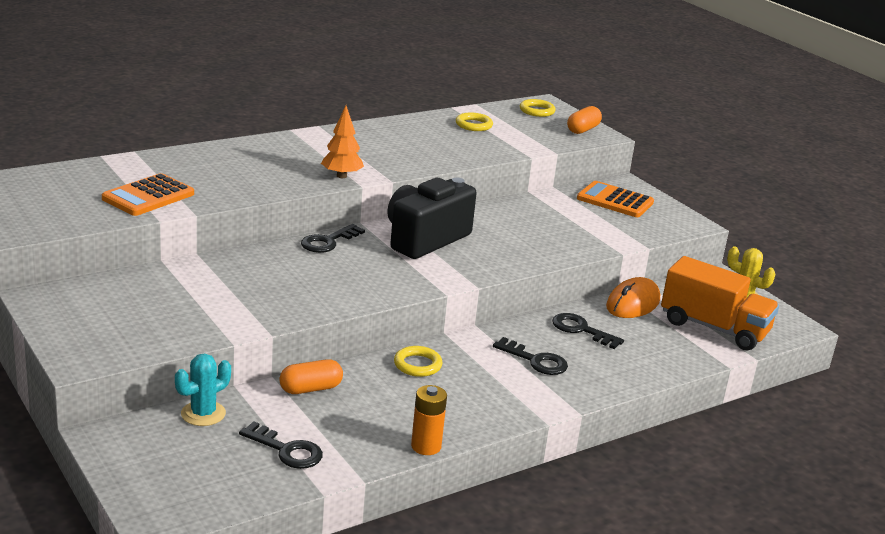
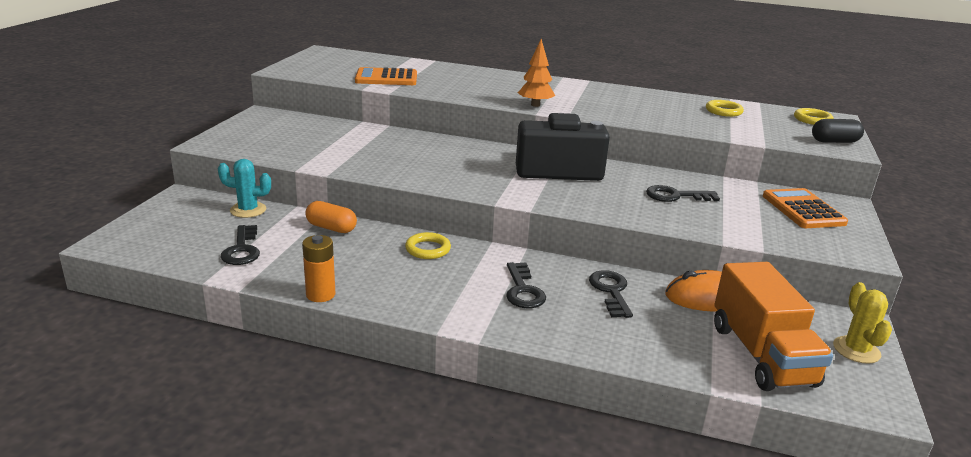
camera: 50 degrees right, 0 degrees up
(328, 241) = (483, 148): black key -> black key (676, 196)
(583, 130) = (834, 141): orange capsule -> black capsule

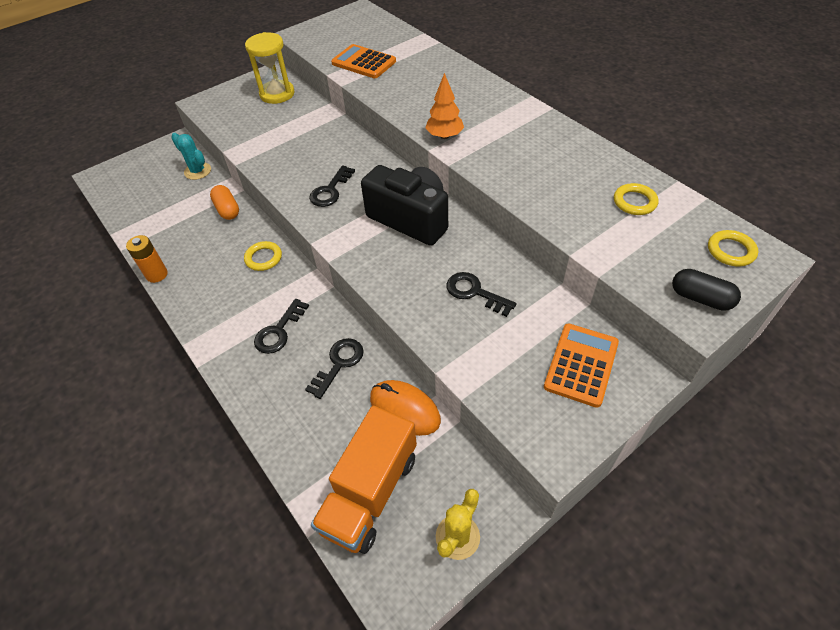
camera: 40 degrees right, 25 degrees up
(242, 249) = (157, 211): black key -> black key (330, 190)
(293, 125) = (277, 94): none -> yellow hourglass

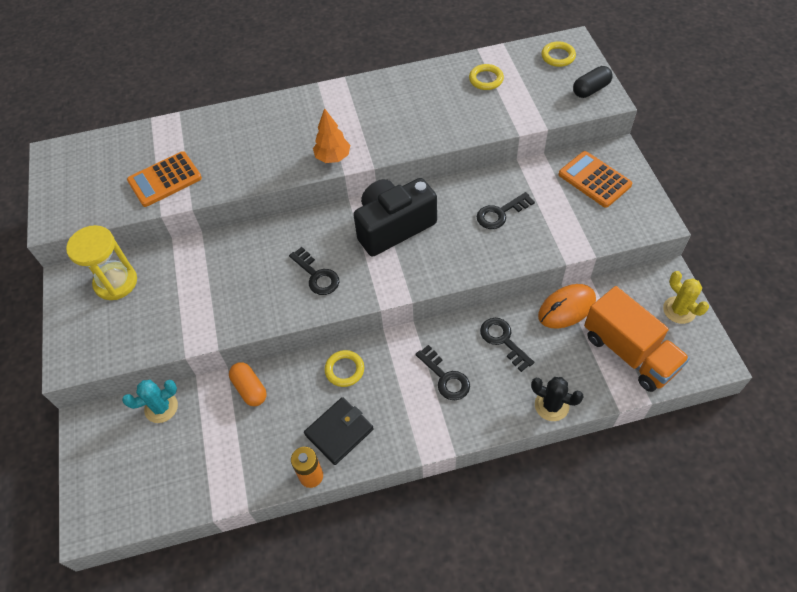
camera: 65 degrees left, 5 degrees up
(201, 277) = (339, 432): none -> black wallet
(227, 209) = (250, 389): orange capsule -> orange capsule turned 60 degrees clockwise
(274, 431) = (551, 405): none -> black cactus

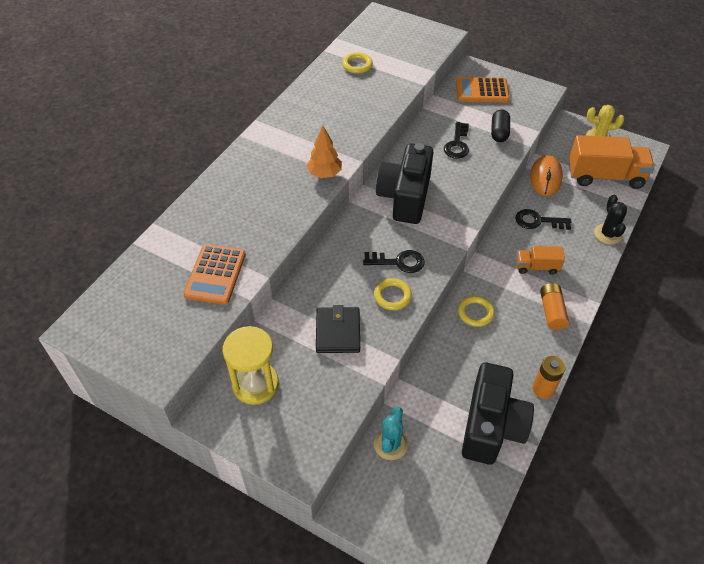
camera: 50 degrees left, 5 degrees down
(238, 464) = (491, 426): none -> black camera
(250, 389) = (433, 377): orange capsule -> none
(339, 432) = (523, 350): black wallet -> black wallet (338, 332)
(404, 424) = (551, 311): none -> orange battery
(445, 377) = (536, 267): black key -> orange truck
(551, 405) = (607, 234): black cactus -> black cactus turned 75 degrees counterclockwise
(558, 56) = (382, 27): yellow ring -> yellow ring (392, 296)
(591, 89) = (428, 35): black capsule -> black capsule (499, 132)

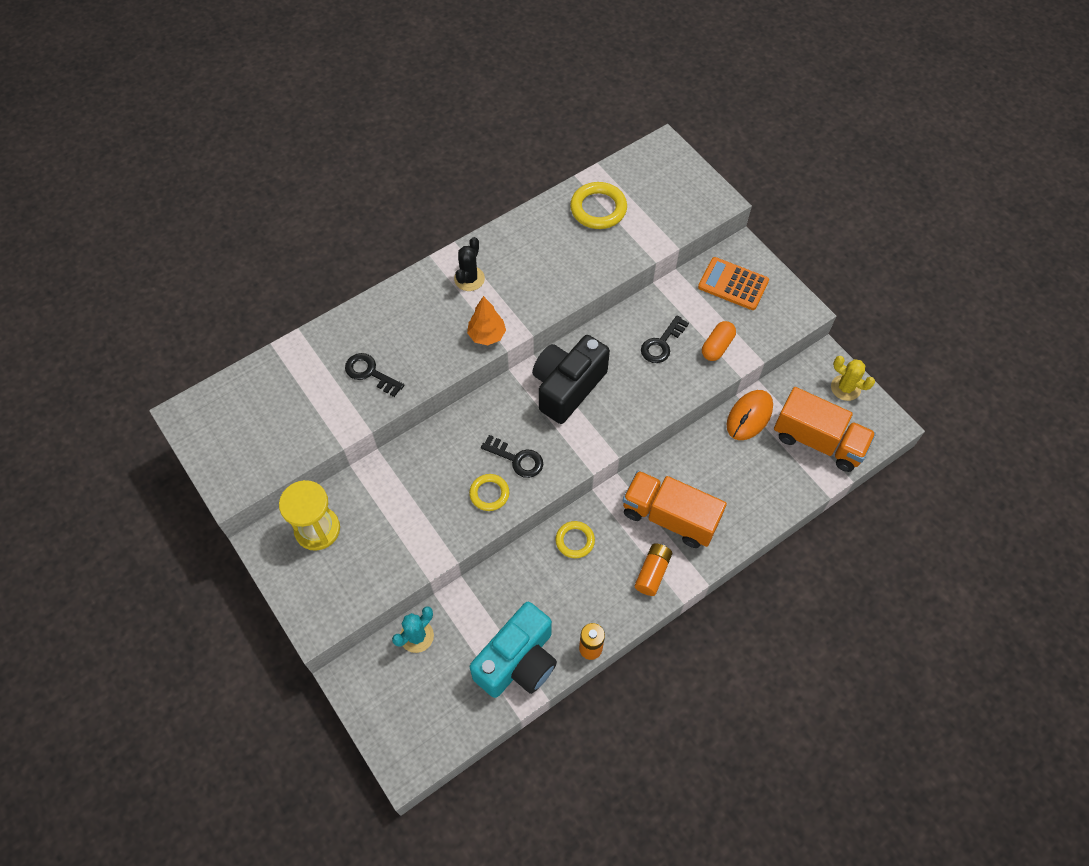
camera: 25 degrees right, 10 degrees up
(215, 274) = (325, 408): orange calculator -> none
(338, 332) = (417, 509): black wallet -> none
(357, 65) = (598, 209): yellow ring -> yellow ring, size x1.59
(491, 426) = (518, 661): black camera -> turquoise camera
(499, 132) = (717, 346): black capsule -> orange capsule
(536, 267) = (669, 517): orange truck -> orange truck, size x1.91
(538, 221) = (706, 465): black key -> black key (370, 373)
(607, 234) = (772, 511): black cactus -> black cactus (469, 279)

